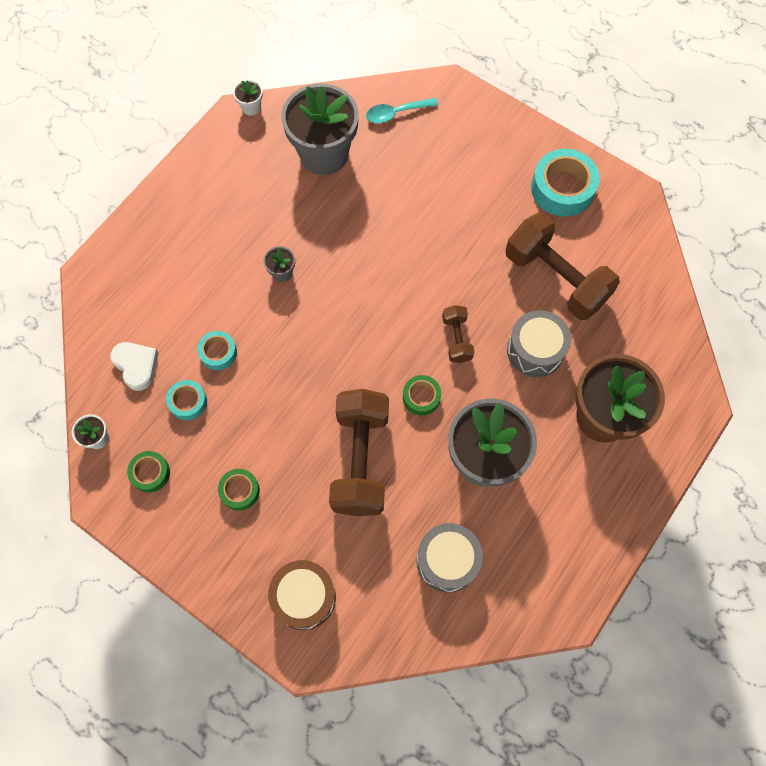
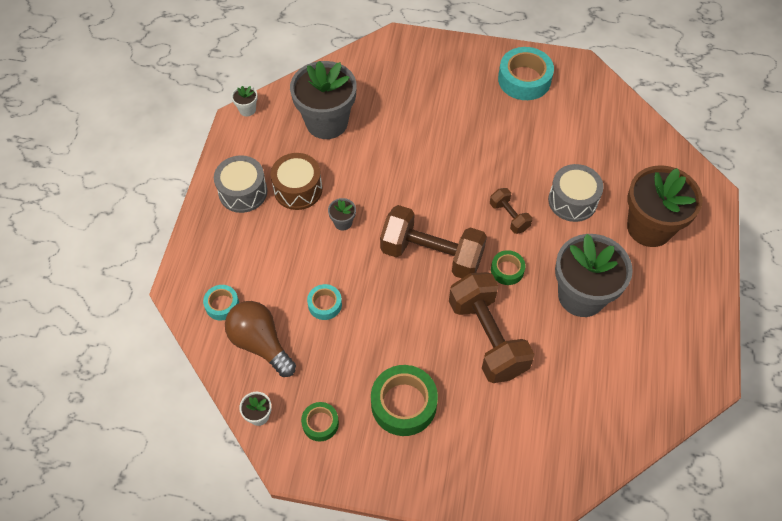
camera: 25 degrees left, 10 degrees down
(136, 366) = (260, 343): white heart -> brown light bulb
(188, 402) = (321, 353): turquoise tape -> turquoise tape (222, 305)
(240, 491) = (403, 404): green tape -> green tape, size x1.83
(304, 597) = (503, 463): brown drum -> brown drum (298, 189)
(396, 113) = (367, 72): turquoise spoon -> none
(447, 560) = (598, 383): grey drum -> grey drum (243, 192)
(556, 278) = (557, 144): brown dumbbell -> brown dumbbell (432, 255)

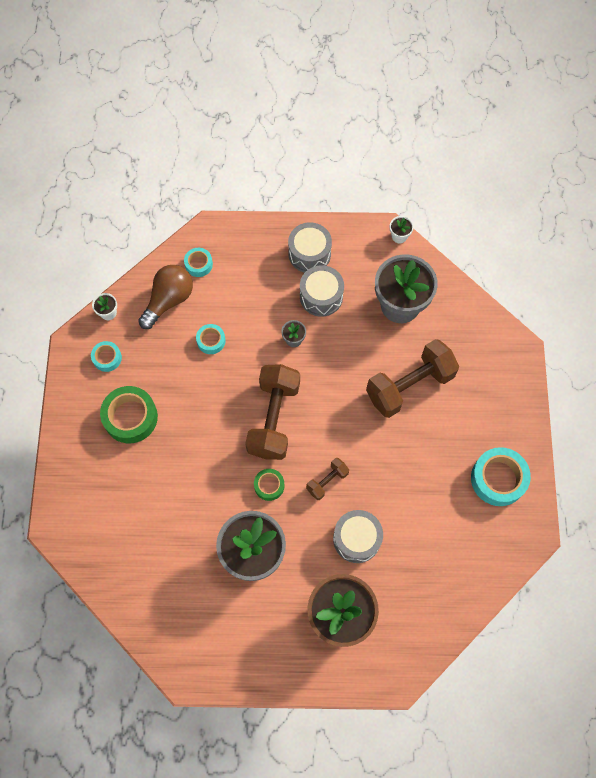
camera: 80 degrees right, 10 degrees up
(298, 189) = (321, 296): brown drum -> grey drum
(320, 423) = (107, 358): green tape -> turquoise tape
(487, 337) = (199, 476): brown dumbbell -> brown dumbbell (409, 386)

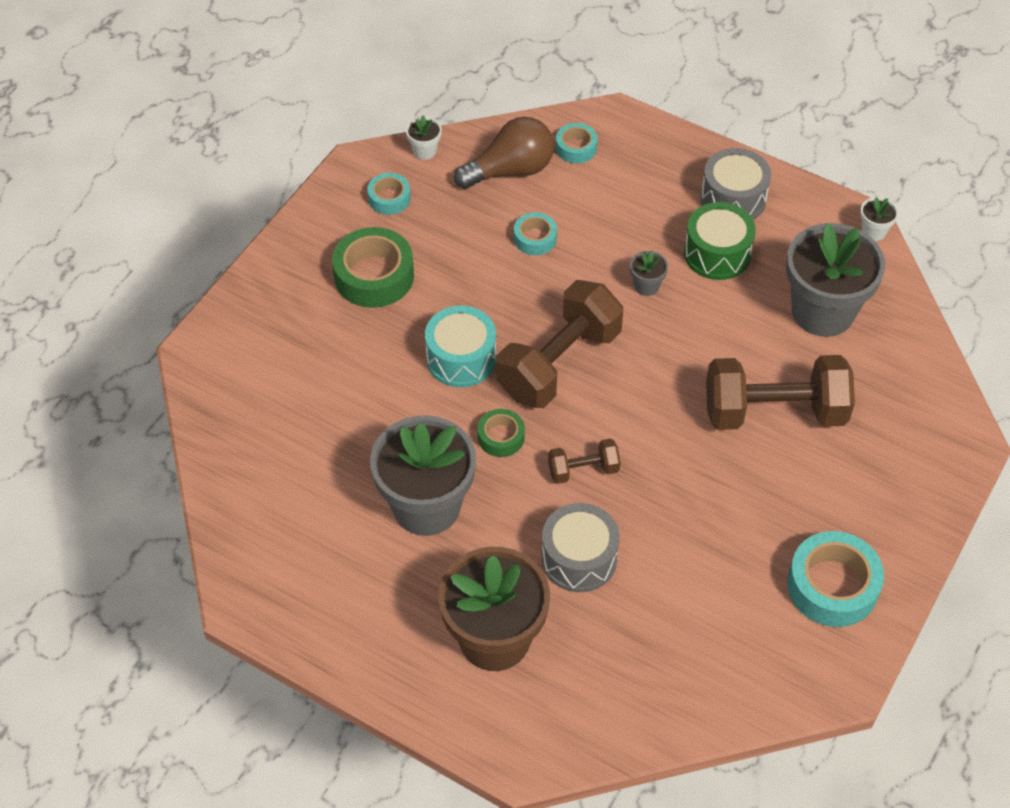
camera: 30 degrees right, 15 degrees down
(216, 446) = (461, 358): none -> turquoise drum
(321, 296) = (717, 253): grey drum -> green drum

